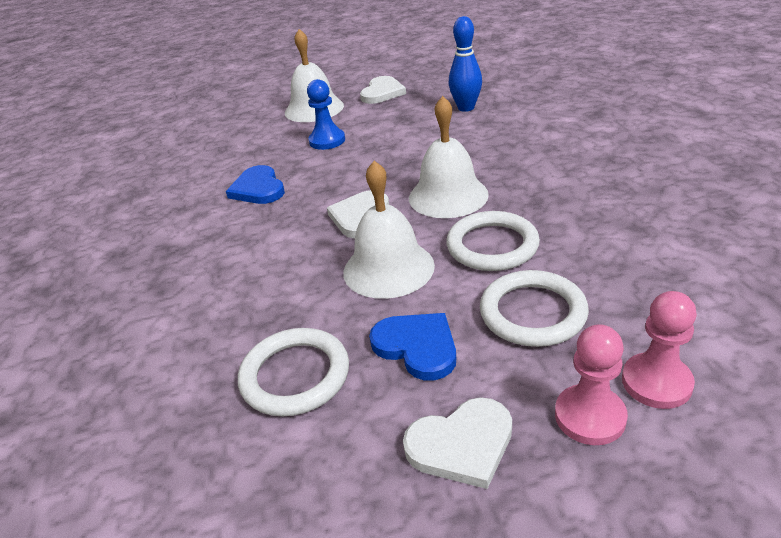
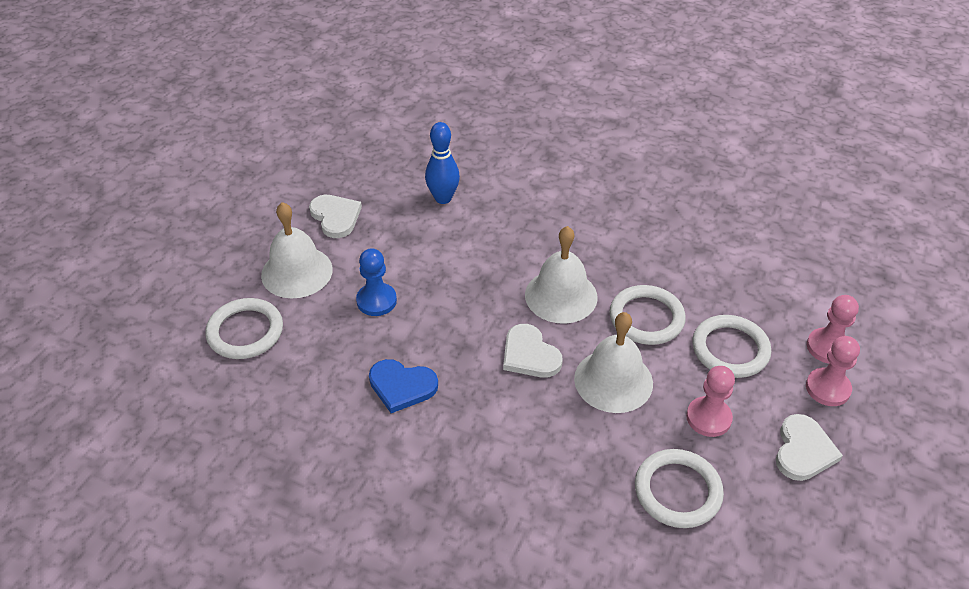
camera: 55 degrees left, 10 degrees up
(241, 123) = (245, 332): none -> white ring
(417, 347) = (708, 418): blue heart -> pink pawn

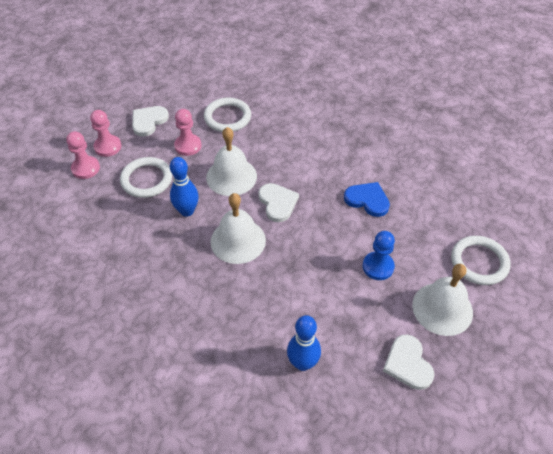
camera: 165 degrees left, 5 degrees up
(646, 318) = (187, 211): white ring -> blue bowling pin

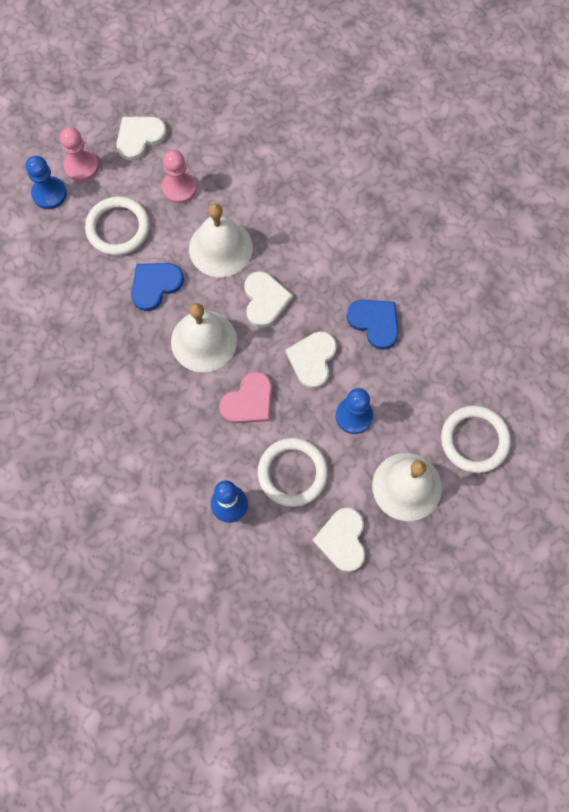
camera: 15 degrees right, 20 degrees up
(86, 168) = (49, 194): pink pawn -> blue pawn
(187, 211) = (155, 285): blue bowling pin -> blue heart
(227, 117) = (240, 154): white ring -> white ring (292, 473)
(289, 275) = (249, 401): none -> pink heart
(329, 235) = (312, 359): none -> white heart

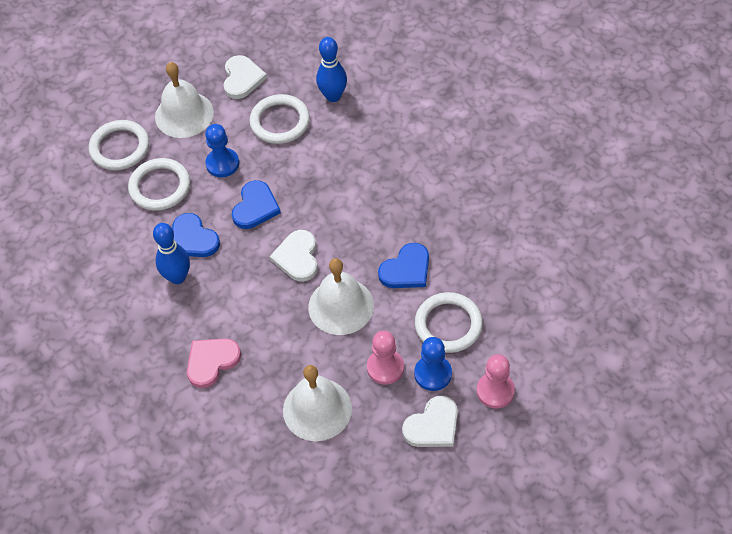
camera: 175 degrees left, 15 degrees down
(49, 194) = (526, 360): blue pawn -> blue pawn (433, 374)
(204, 341) = (357, 221): white bell -> white bell (317, 409)
(249, 401) = (316, 173): pink heart -> pink heart (211, 362)
(312, 359) = (255, 207): white heart -> blue heart
(385, 280) = (177, 277): none -> blue bowling pin
(420, 387) = (160, 187): none -> white ring

